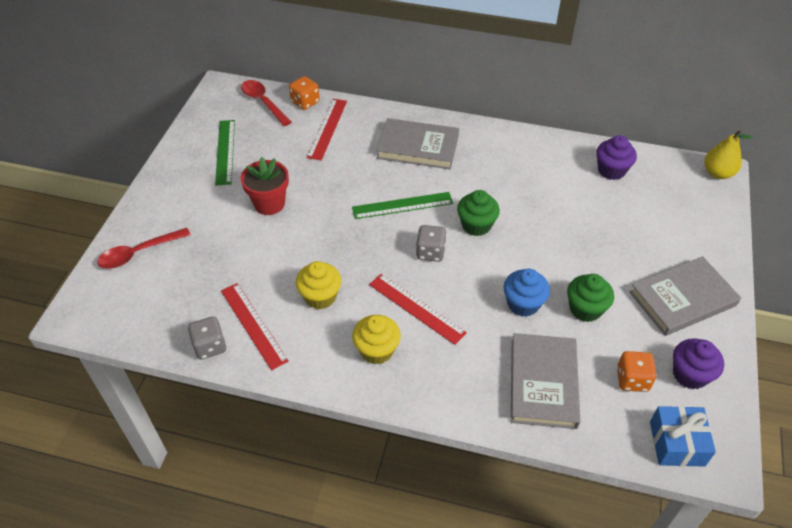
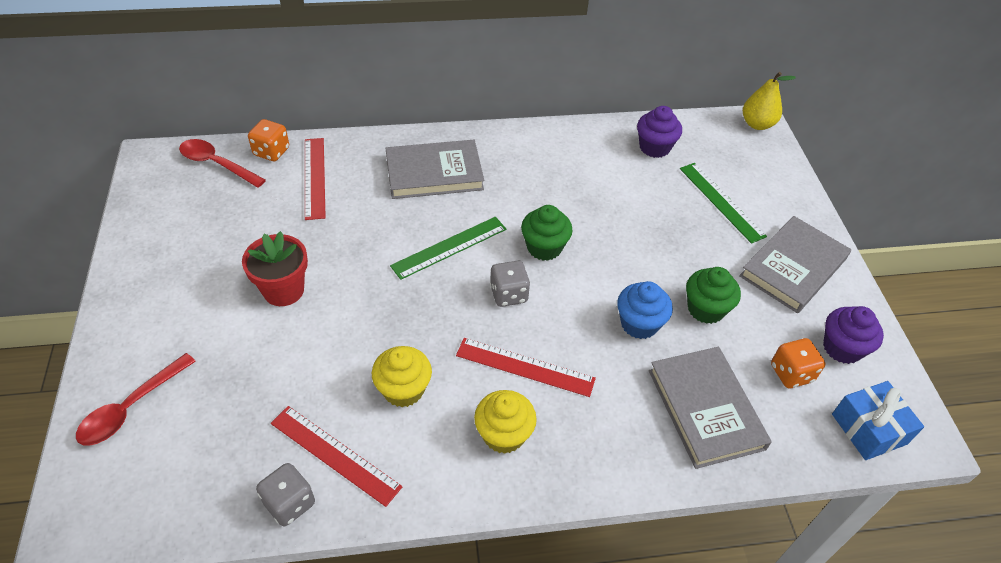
camera: 25 degrees left, 0 degrees up
(225, 151) = (194, 239): green ruler -> green ruler (721, 201)

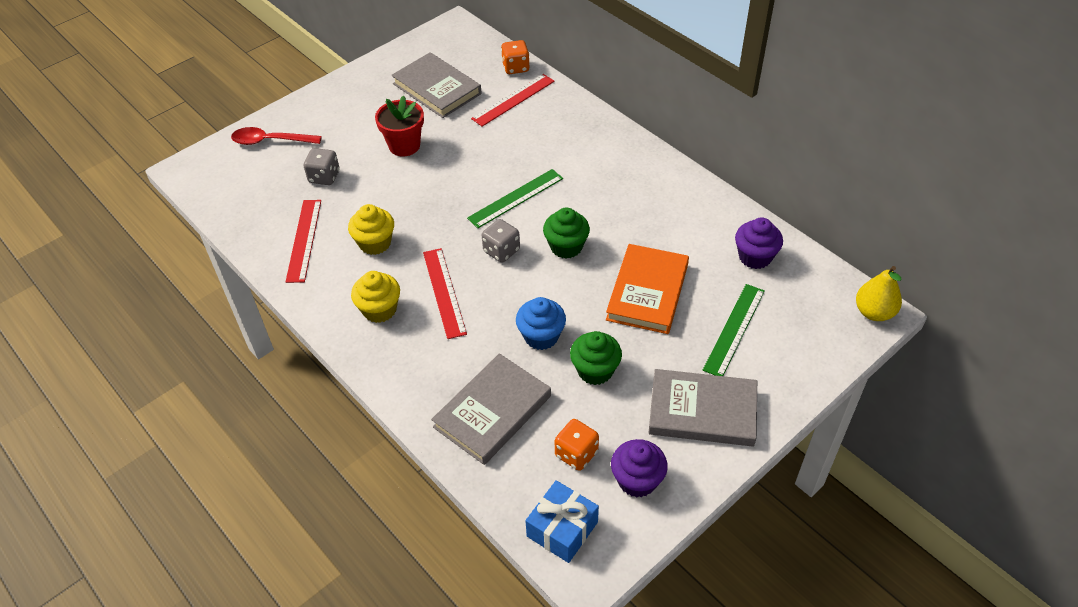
camera: 60 degrees right, 0 degrees up
(217, 164) = (479, 53): red spoon -> none
(289, 503) = (258, 240): grey dice -> grey dice (324, 177)
(434, 173) = (580, 151): grey book -> grey book (437, 89)
(449, 247) = (516, 198): green ruler -> green ruler turned 60 degrees counterclockwise
(642, 227) = (647, 292): none -> orange book

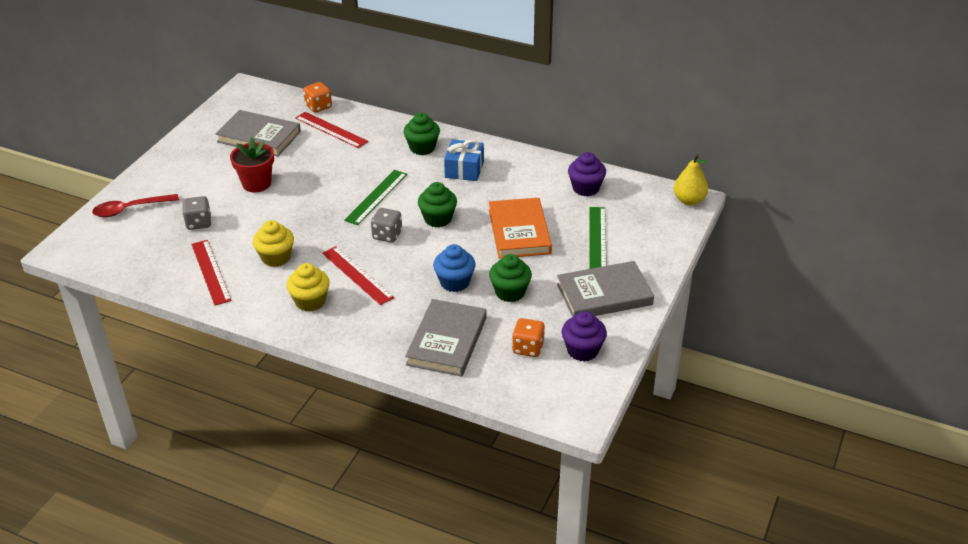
camera: 25 degrees left, 10 degrees down
(513, 100) = (331, 130): red ruler -> red ruler turned 75 degrees counterclockwise
(562, 529) = (546, 397): blue gift -> blue gift (464, 169)
(597, 149) = (422, 148): none -> green cupcake

